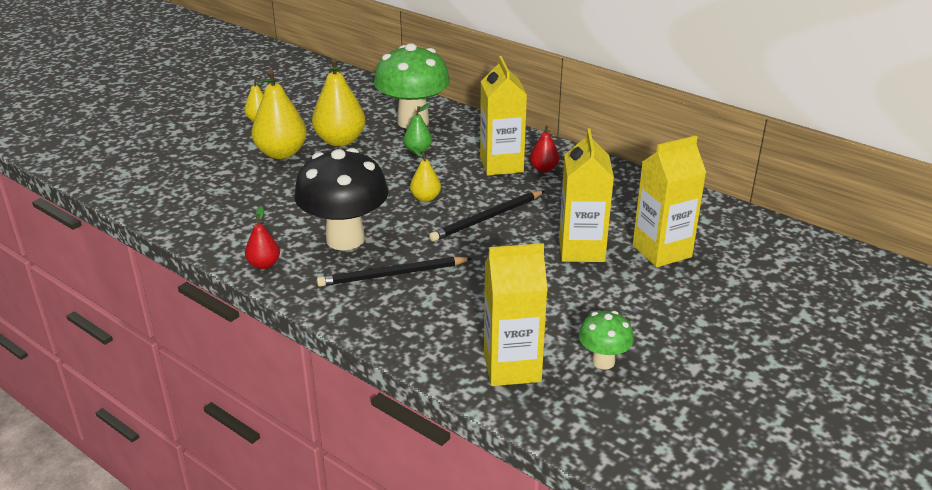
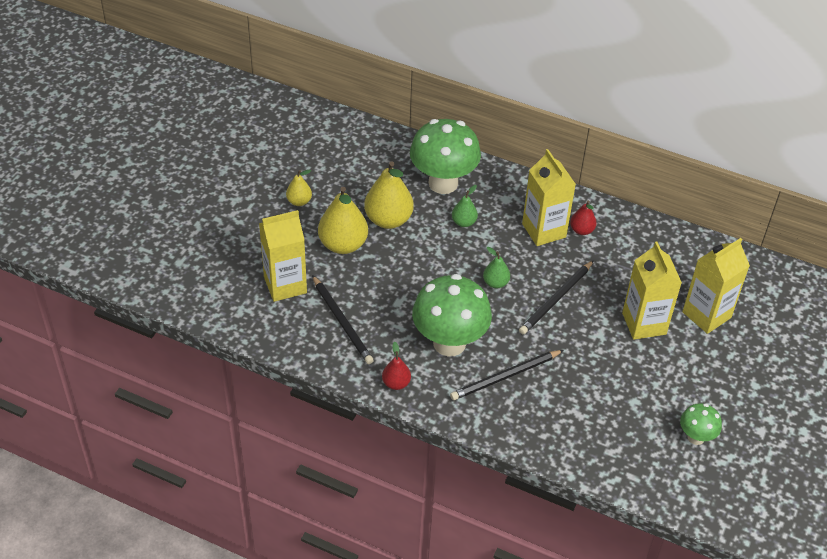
camera: 15 degrees left, 15 degrees up
(240, 209) = (342, 322): none -> black pencil
(345, 239) = (449, 343): black mushroom -> green mushroom
(425, 198) = (495, 283): yellow pear -> green pear
(512, 367) = (632, 455): yellow carton -> yellow carton (285, 285)

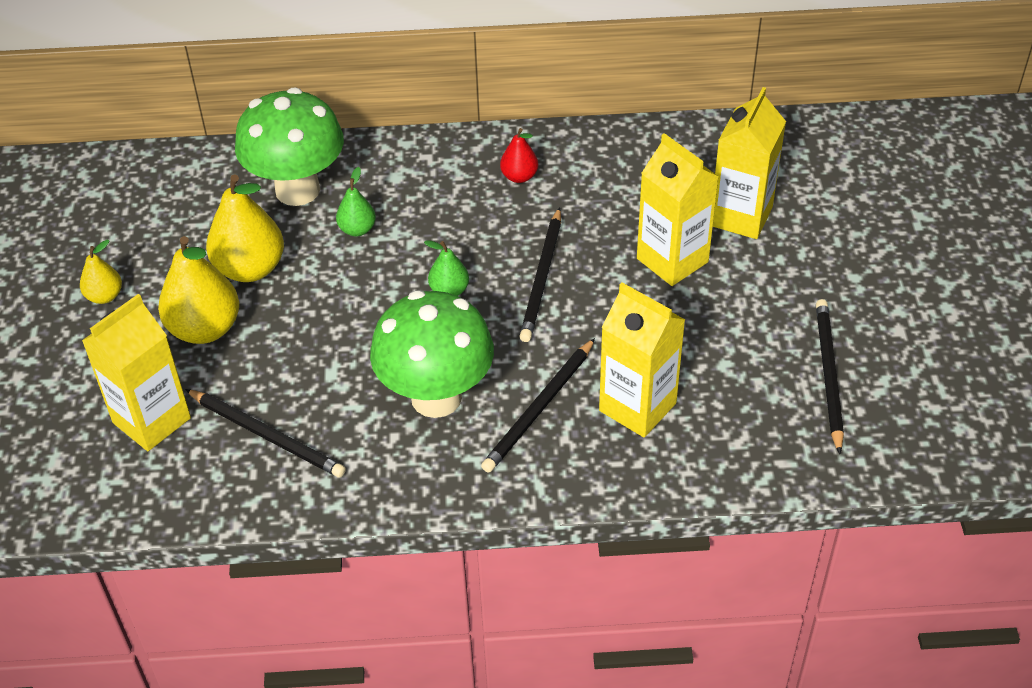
camera: 25 degrees left, 0 degrees up
(396, 383) = (396, 486): red pear -> none
(544, 230) = (470, 196): yellow carton -> yellow carton (637, 407)
(696, 437) = (828, 375): green mushroom -> black pencil

